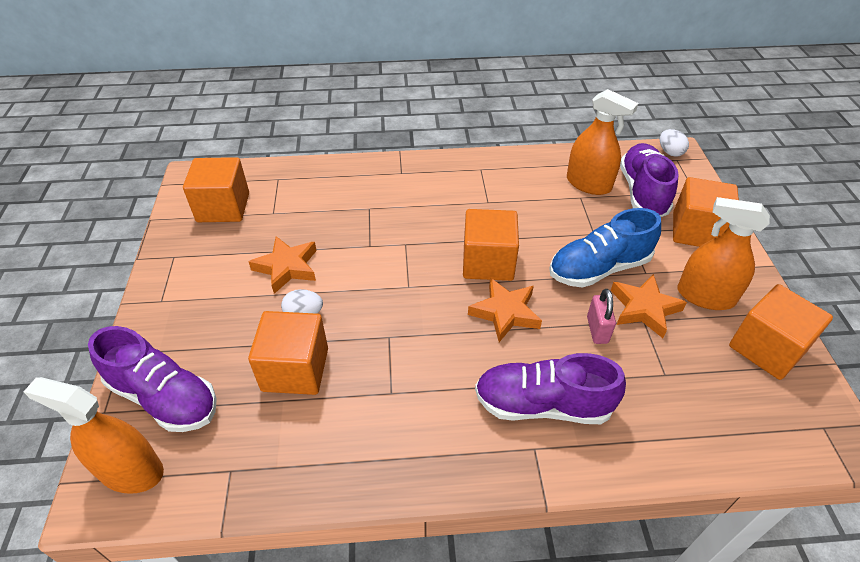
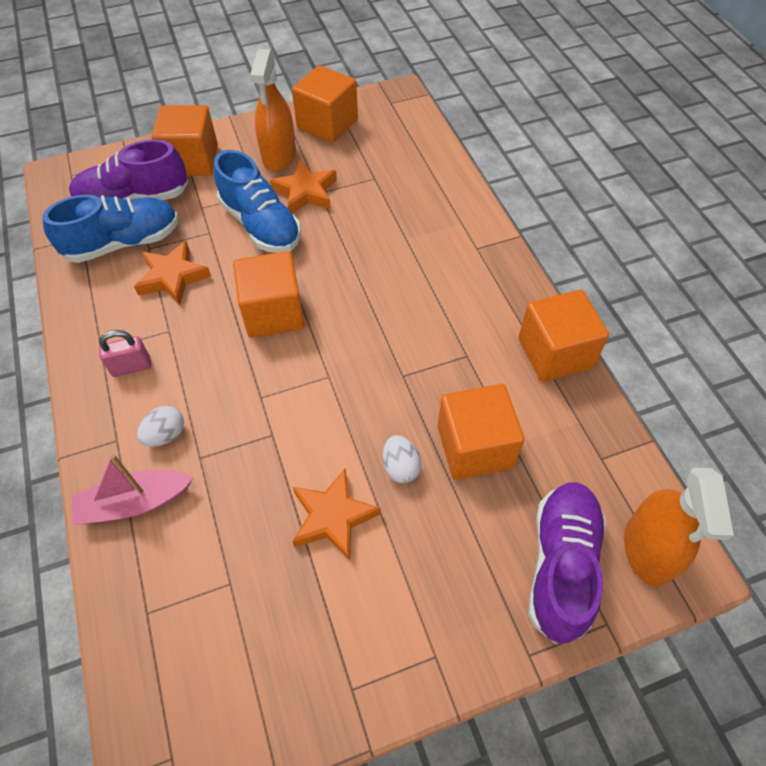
camera: 105 degrees left, 10 degrees up
(223, 207) = (230, 669): orange cube -> orange cube (555, 353)
(351, 178) = (135, 503): none -> pink boat
(505, 313) = (341, 287): orange star -> orange star (173, 277)
(543, 405) = (434, 247): purple shoe -> none
(588, 184) = (123, 243): orange spray bottle -> blue shoe
(597, 330) = (341, 220): pink padlock -> pink padlock (131, 367)
(670, 152) = (57, 180): white egg -> white egg (166, 435)

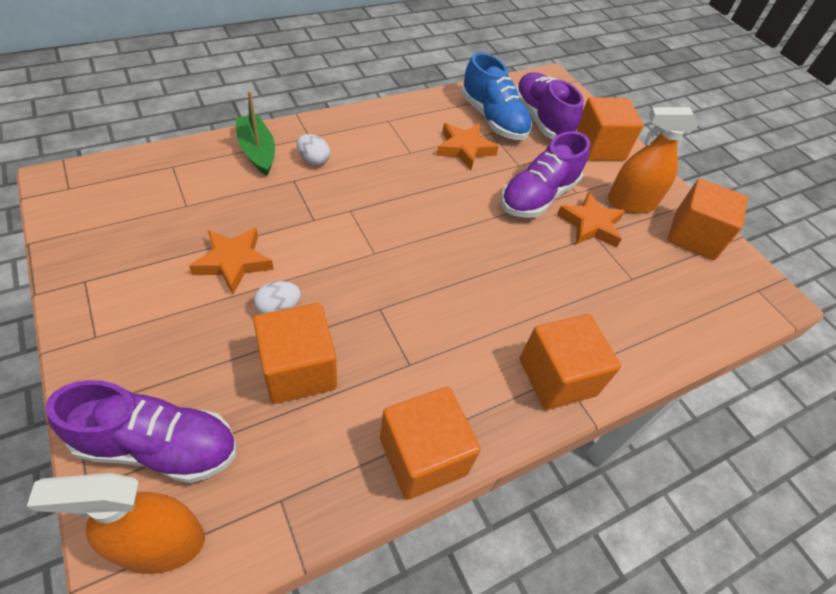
camera: 75 degrees right, 5 degrees down
(131, 367) = (373, 137): pink padlock -> none
(135, 503) = (257, 151): pink boat -> green boat
(261, 225) = (538, 196): blue shoe -> purple shoe
(273, 312) = (439, 212): orange cube -> orange cube (557, 377)

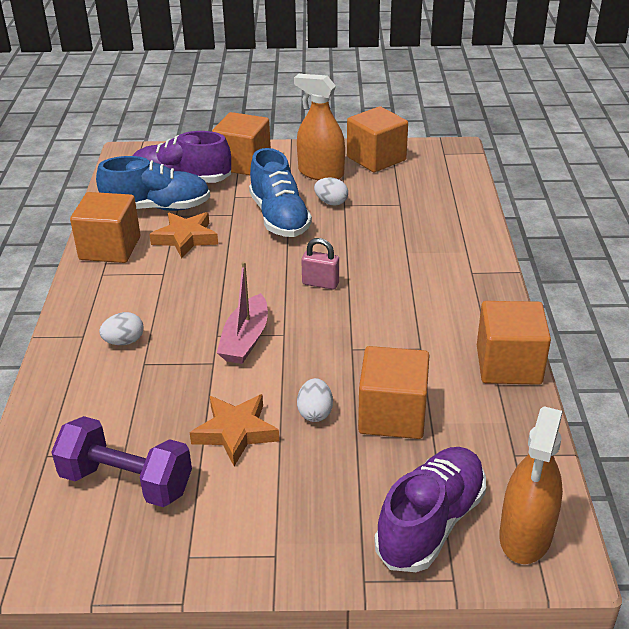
camera: 55 degrees left, 15 degrees down
(156, 217) = (126, 482): none -> purple dumbbell
(257, 151) = (75, 380): green boat -> none
(353, 230) = (245, 339): none -> pink boat
(461, 256) = (320, 283): none -> pink padlock
(538, 196) = (279, 217): purple shoe -> blue shoe
(557, 377) = (471, 275): orange cube -> orange cube (110, 248)
(590, 225) = (331, 202): orange star -> white egg
(631, 203) = (321, 173): orange spray bottle -> orange spray bottle turned 90 degrees clockwise

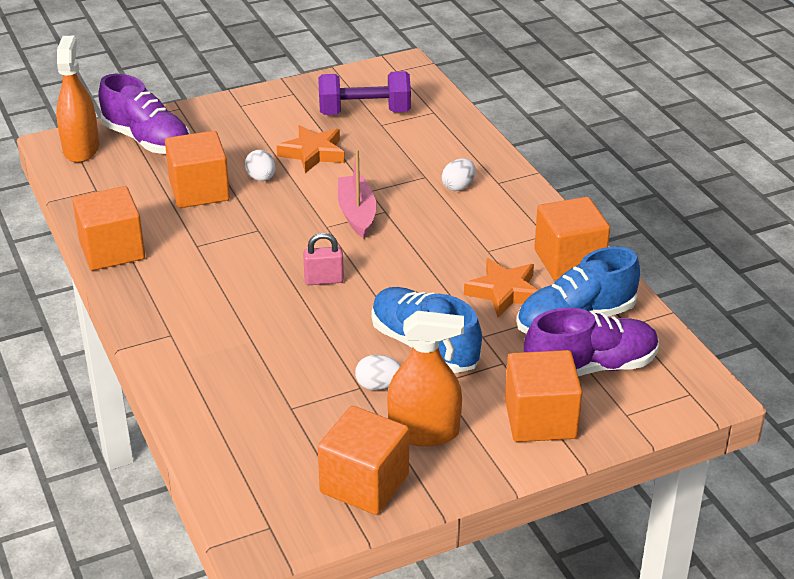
camera: 155 degrees right, 0 degrees up
(430, 523) = (147, 140): purple shoe -> purple shoe turned 60 degrees counterclockwise

